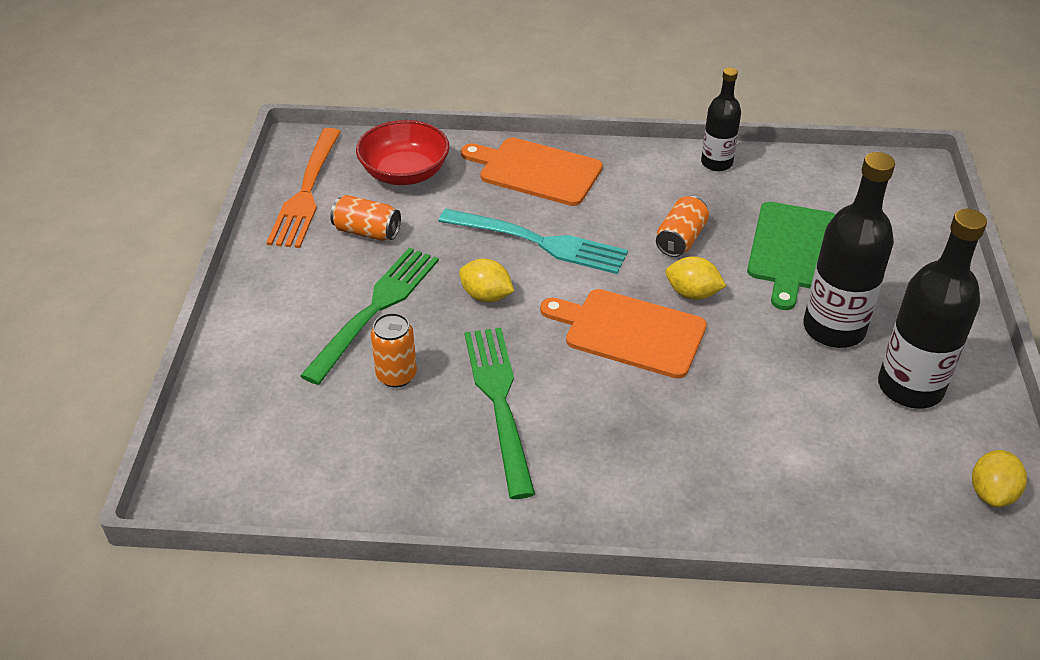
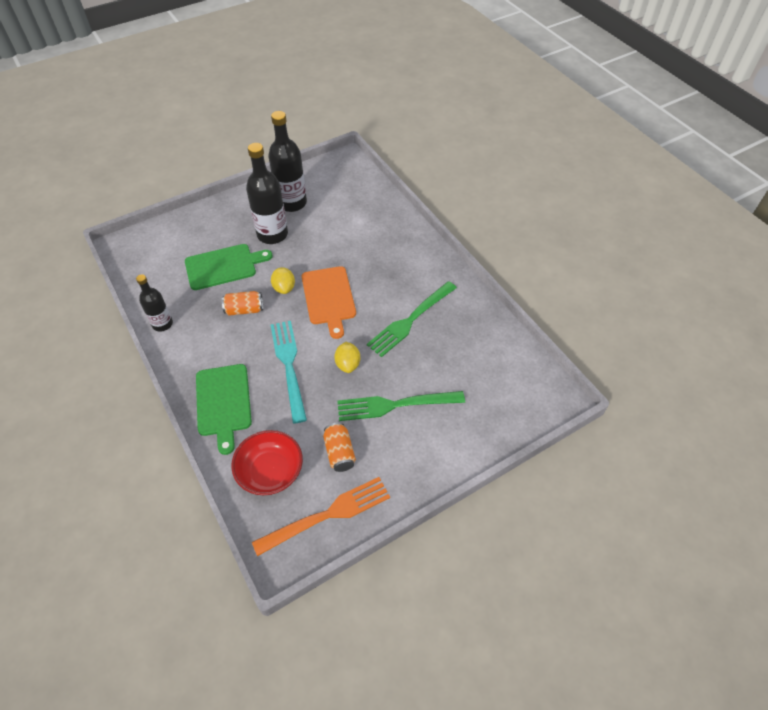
camera: 125 degrees left, 10 degrees up
(396, 375) = (429, 367): orange can -> none
(536, 171) = (223, 403): orange cutting board -> green cutting board
(991, 493) = (332, 170): yellow lemon -> none

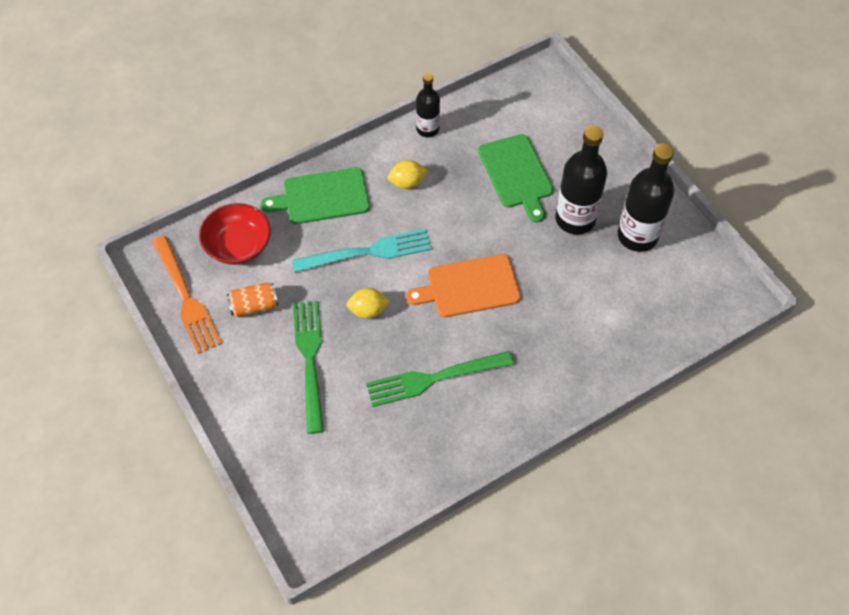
camera: 90 degrees right, 5 degrees up
(244, 310) = (449, 202): orange can -> none
(284, 288) = (484, 239): yellow lemon -> yellow lemon (407, 183)
(410, 320) = (434, 378): green fork -> green fork turned 60 degrees counterclockwise

